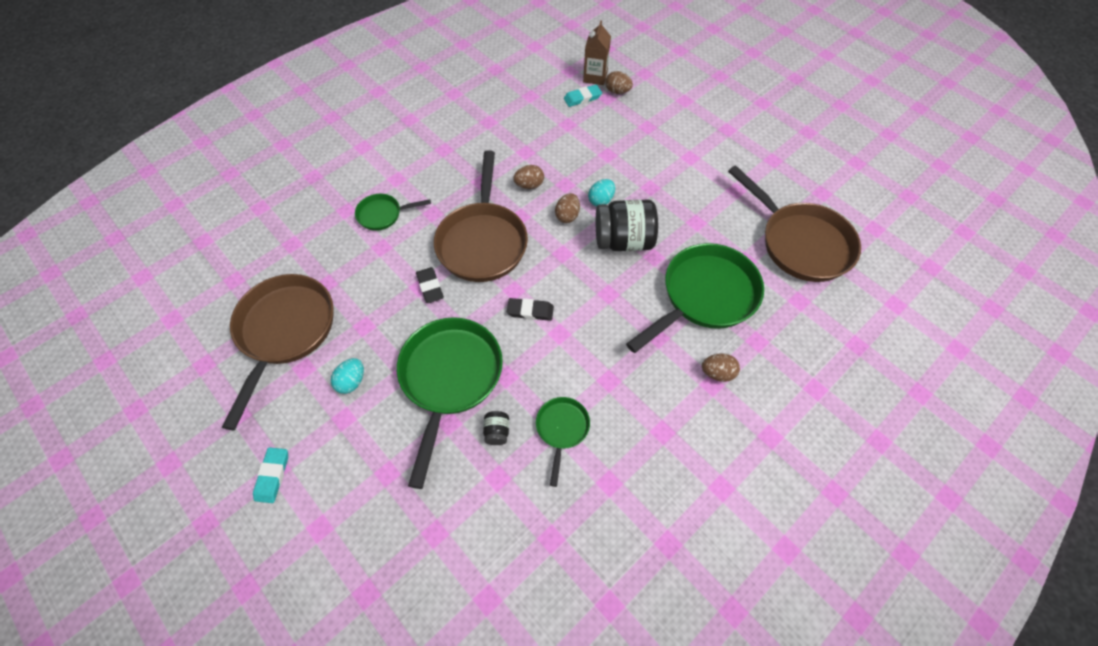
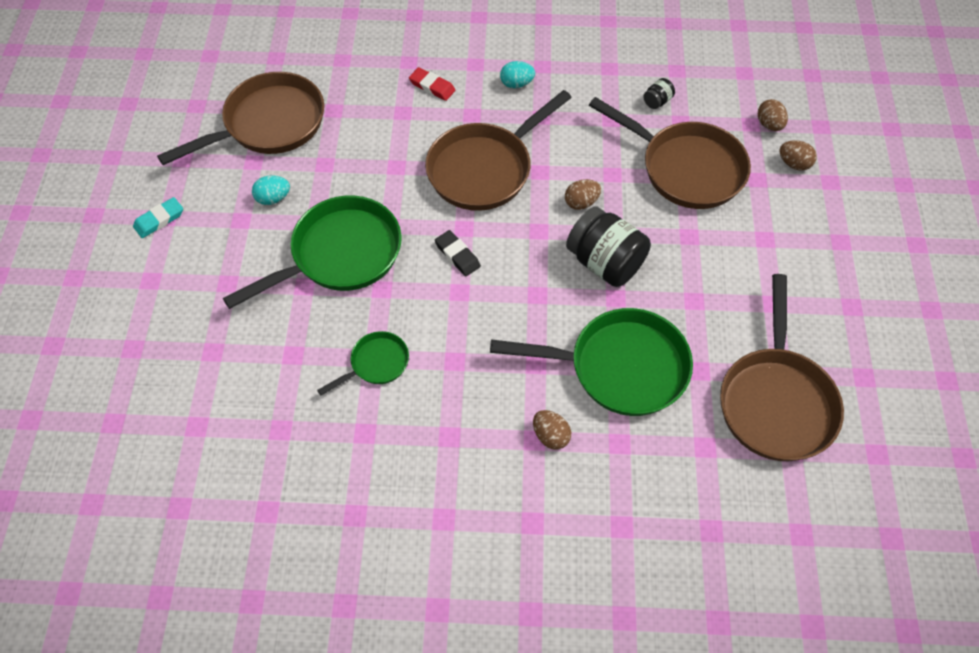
camera: 45 degrees right, 0 degrees up
(383, 215) = (432, 86): green pan -> red eraser
(430, 287) = (403, 173): black eraser -> none
(497, 432) = (329, 322): black jar -> black jar (657, 101)
(529, 185) = (579, 151): brown egg -> brown egg (794, 164)
(582, 98) = (725, 107): turquoise eraser -> none
(595, 77) = (763, 95): brown carton -> none
(601, 200) = (628, 212): turquoise egg -> turquoise egg (516, 84)
(602, 149) = (686, 168): none -> brown pan

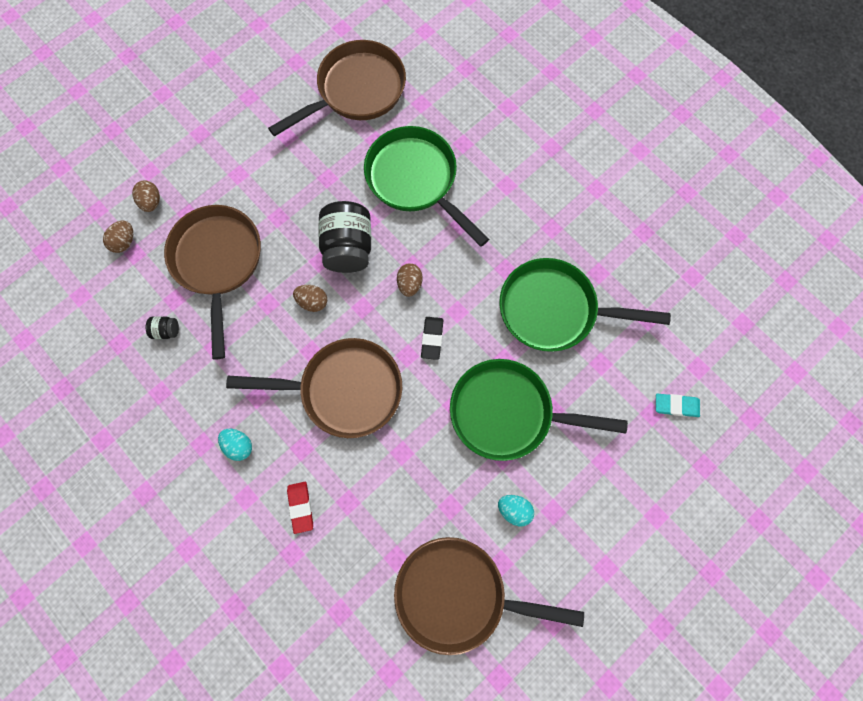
camera: 135 degrees left, 15 degrees up
(159, 220) = (613, 571): turquoise eraser -> turquoise eraser (676, 406)
(376, 363) = (554, 310): green pan -> green pan, size x2.01
(550, 436) = (495, 179): brown egg -> brown egg (409, 284)

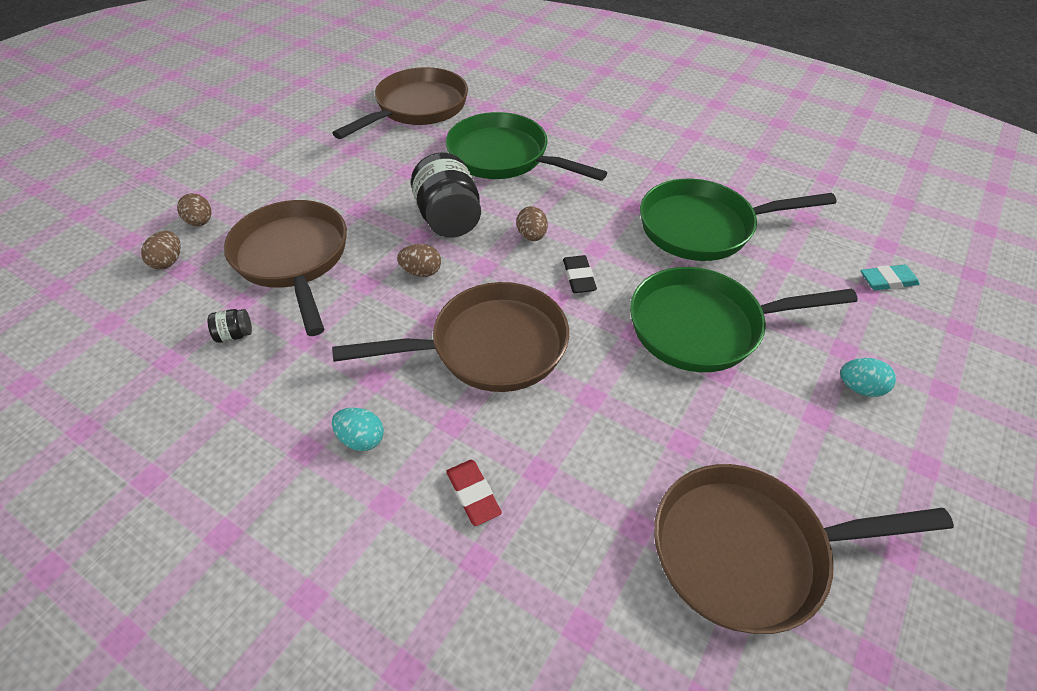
camera: 15 degrees left, 25 degrees down
(514, 510) = (767, 426): turquoise egg -> turquoise egg (859, 388)

